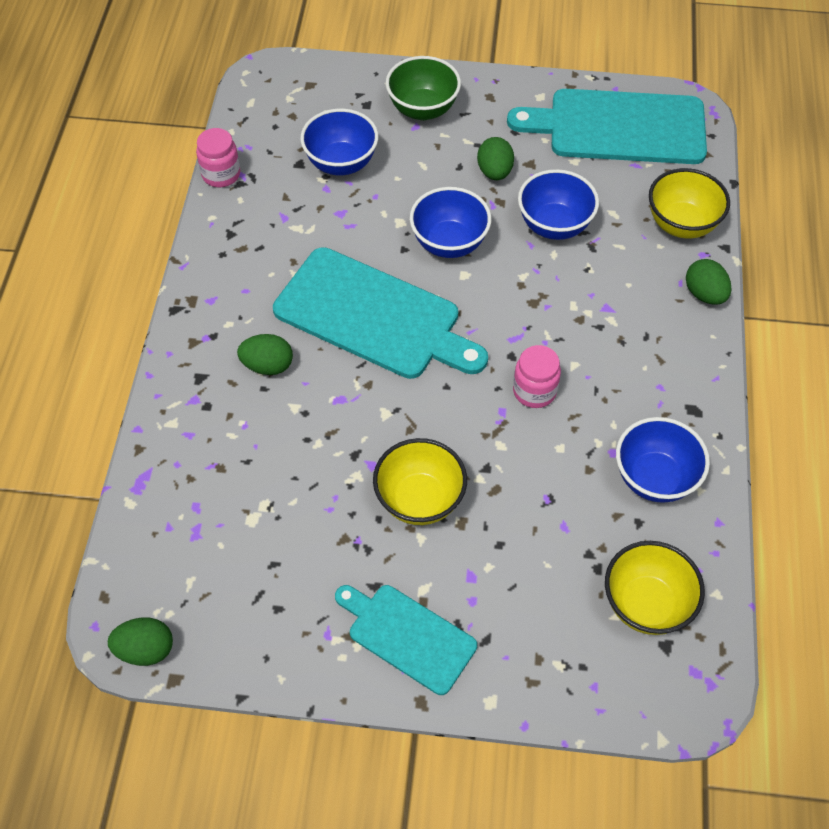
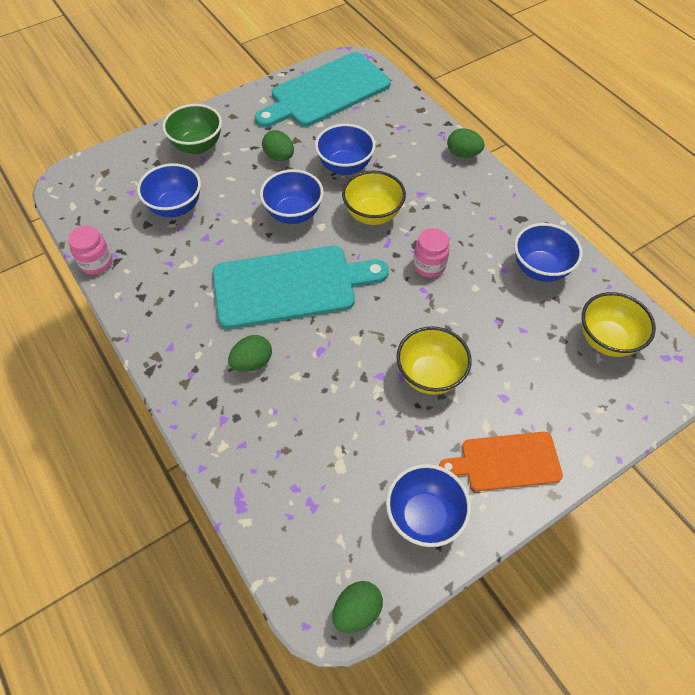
camera: 40 degrees left, 0 degrees up
(281, 621) = (424, 516): none -> blue bowl
(407, 636) = (506, 461): turquoise cutting board -> orange cutting board
(681, 224) = (413, 124): yellow bowl -> yellow bowl (372, 215)

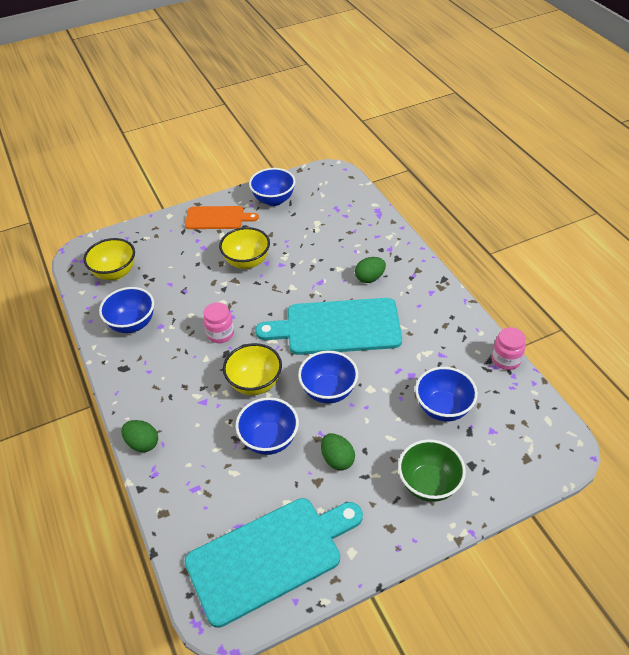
camera: 170 degrees left, 10 degrees down
(357, 611) = (318, 171): green egg -> none

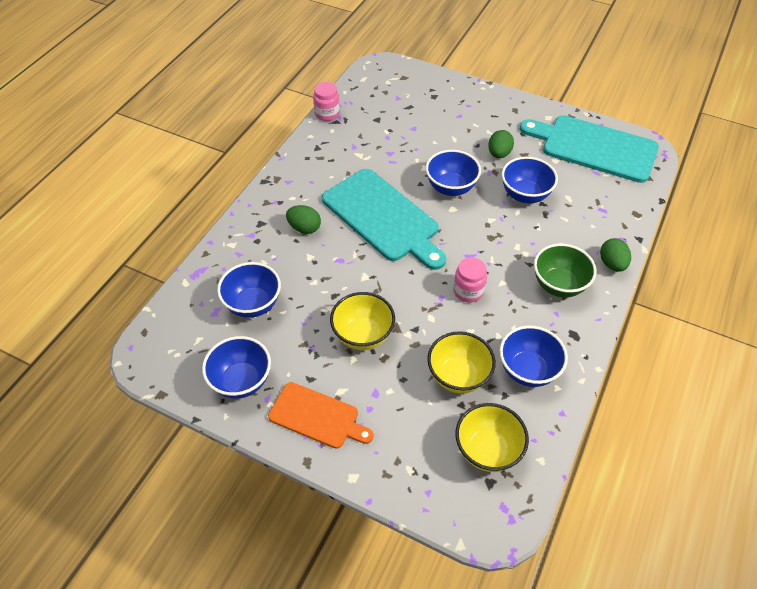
camera: 130 degrees left, 5 degrees up
(217, 218) = (317, 416): orange cutting board -> orange cutting board turned 150 degrees clockwise
(255, 383) = (490, 234): yellow bowl -> yellow bowl (458, 376)
(429, 484) = (468, 107): green bowl -> green bowl (558, 285)
(443, 408) = (403, 125): blue bowl -> blue bowl (253, 304)

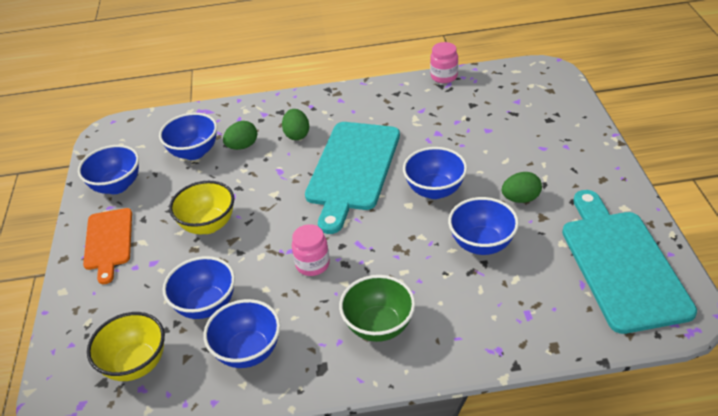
camera: 60 degrees right, 10 degrees down
(458, 376) = (206, 305): yellow bowl -> blue bowl
(612, 264) = (451, 357): green egg -> green egg (242, 146)

